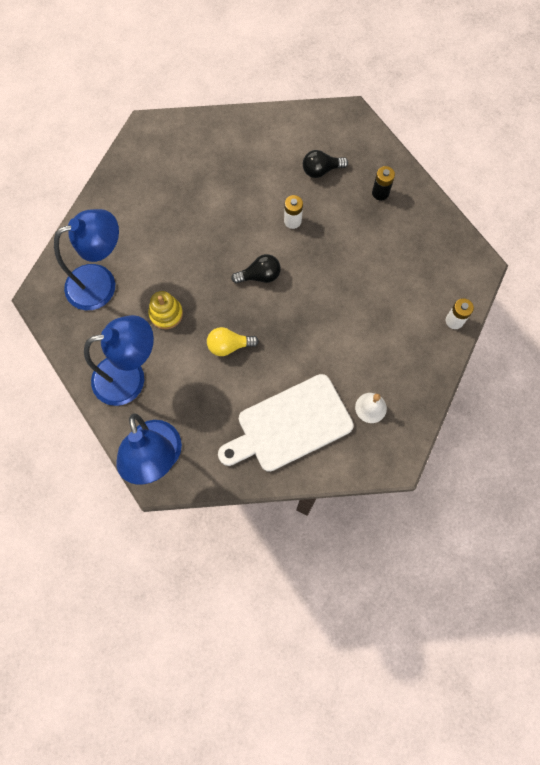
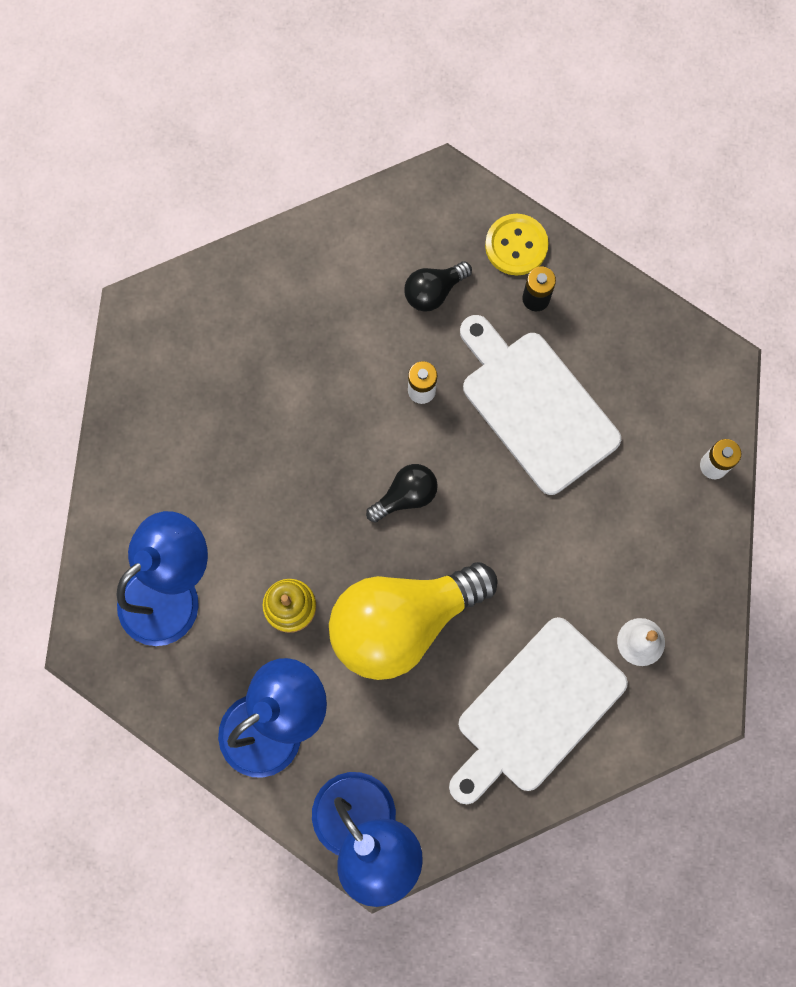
camera: 20 degrees left, 5 degrees up
(229, 346) = (402, 622): yellow light bulb -> yellow light bulb, size x2.23
(357, 252) = (535, 406): none -> white cutting board
(379, 161) = (516, 245): none -> yellow button

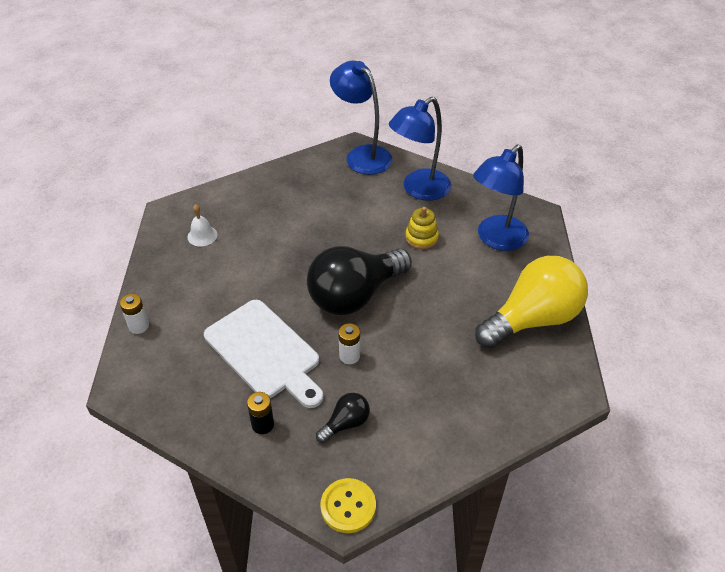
camera: 175 degrees right, 30 degrees down
(402, 622) = (350, 235): yellow light bulb -> yellow light bulb (532, 319)
(406, 496) = (355, 295): black light bulb -> black light bulb, size x2.23
(516, 245) = (278, 464): yellow button -> yellow button (348, 506)
(536, 710) = (268, 204): white cutting board -> none

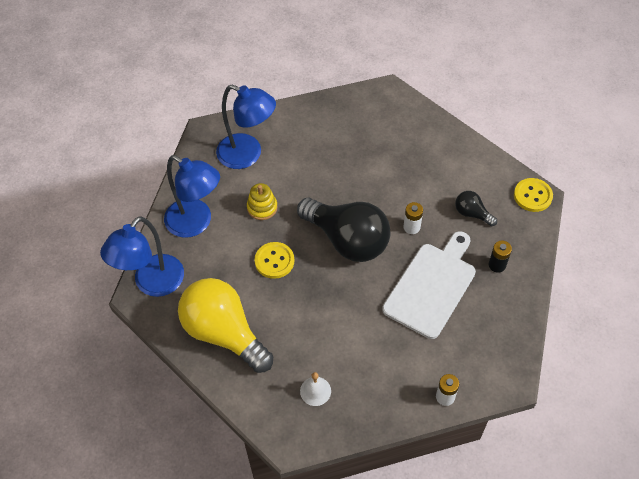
camera: 105 degrees left, 10 degrees up
(352, 235) = (274, 261): none -> yellow button
(532, 319) = (330, 121): yellow light bulb -> yellow light bulb (224, 333)

